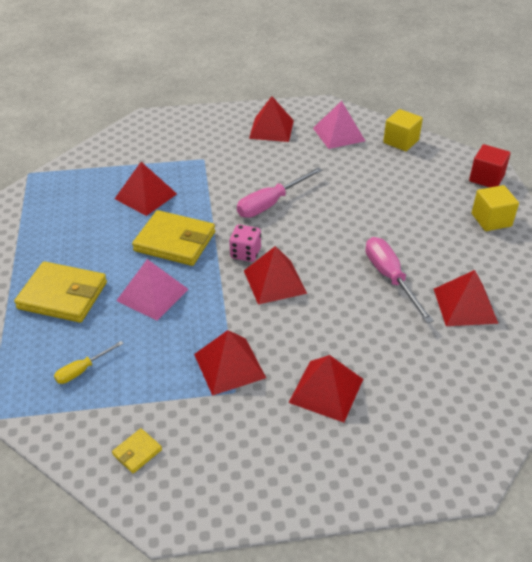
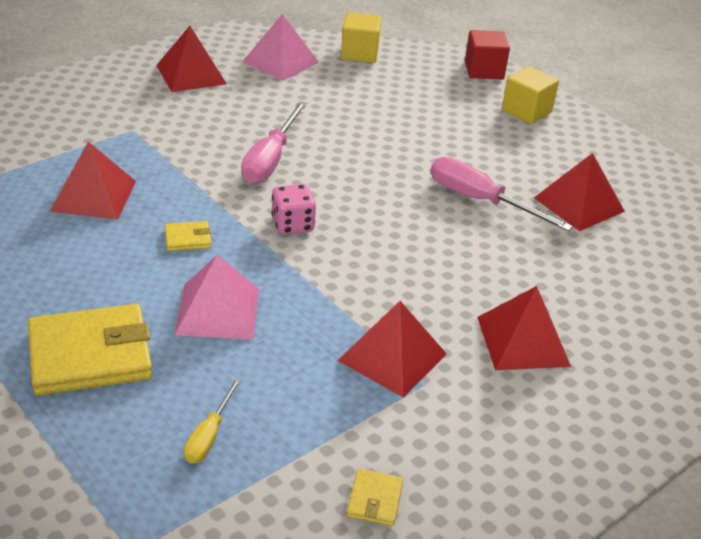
camera: 35 degrees left, 5 degrees down
(175, 241) = (188, 239): yellow wallet -> yellow wallet, size x0.44
(274, 282) = (357, 245): red pyramid -> none

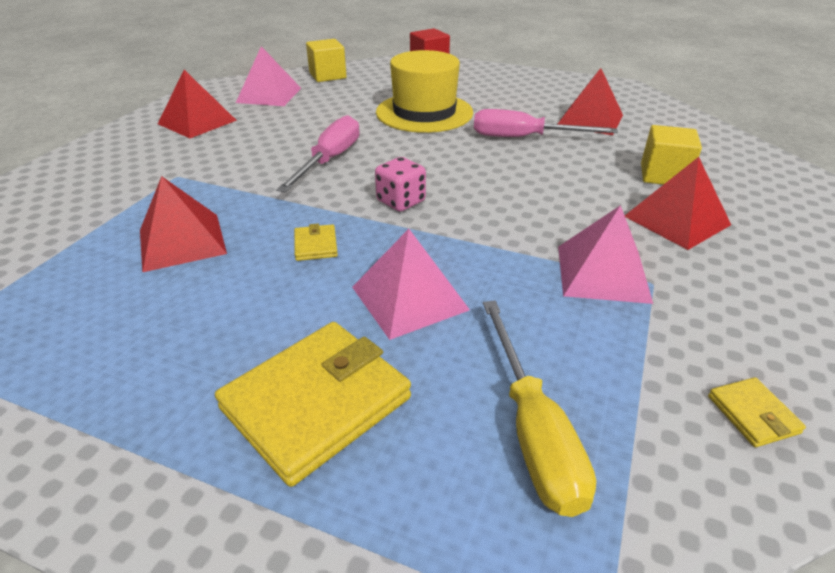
camera: 25 degrees left, 0 degrees up
(188, 239) = (315, 245): yellow wallet -> yellow wallet turned 60 degrees counterclockwise
(209, 435) = (532, 430): yellow screwdriver -> yellow screwdriver, size x1.79
(270, 159) = (330, 160): pink screwdriver -> pink screwdriver turned 150 degrees counterclockwise
(392, 357) = (603, 273): red pyramid -> pink pyramid
(412, 135) = (424, 112): none -> yellow hat
(526, 111) = (486, 78): yellow cube -> yellow cube (663, 175)

